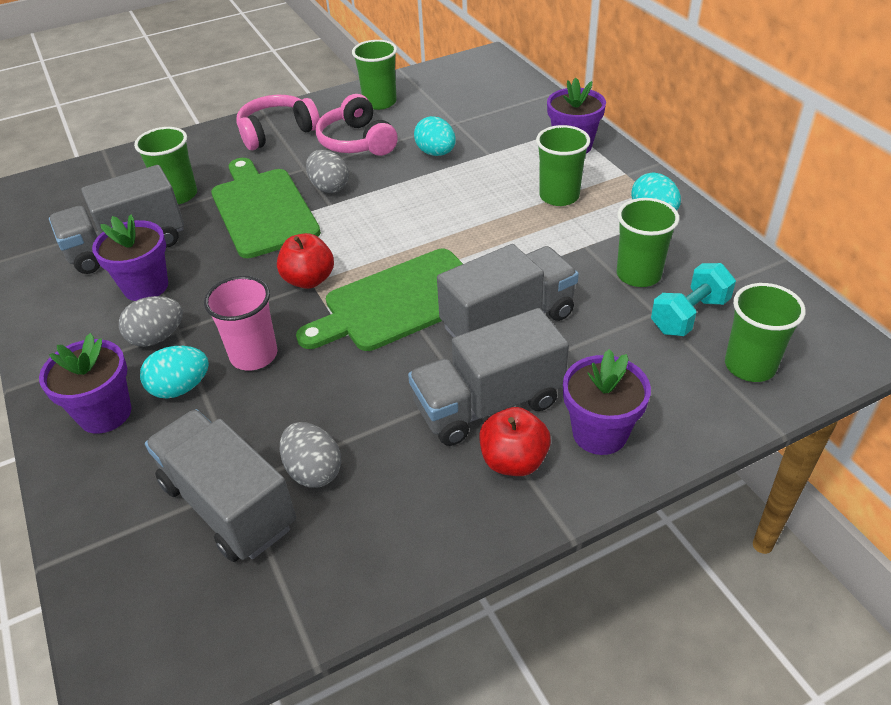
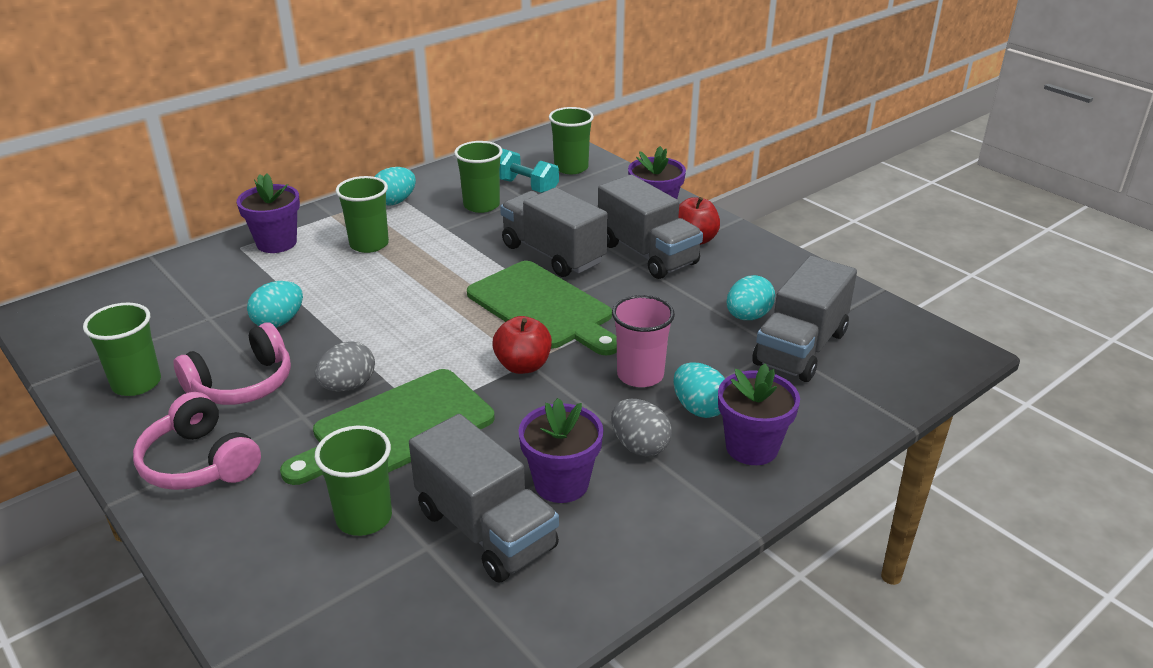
camera: 105 degrees left, 10 degrees down
(313, 471) = (748, 316): grey egg -> turquoise egg

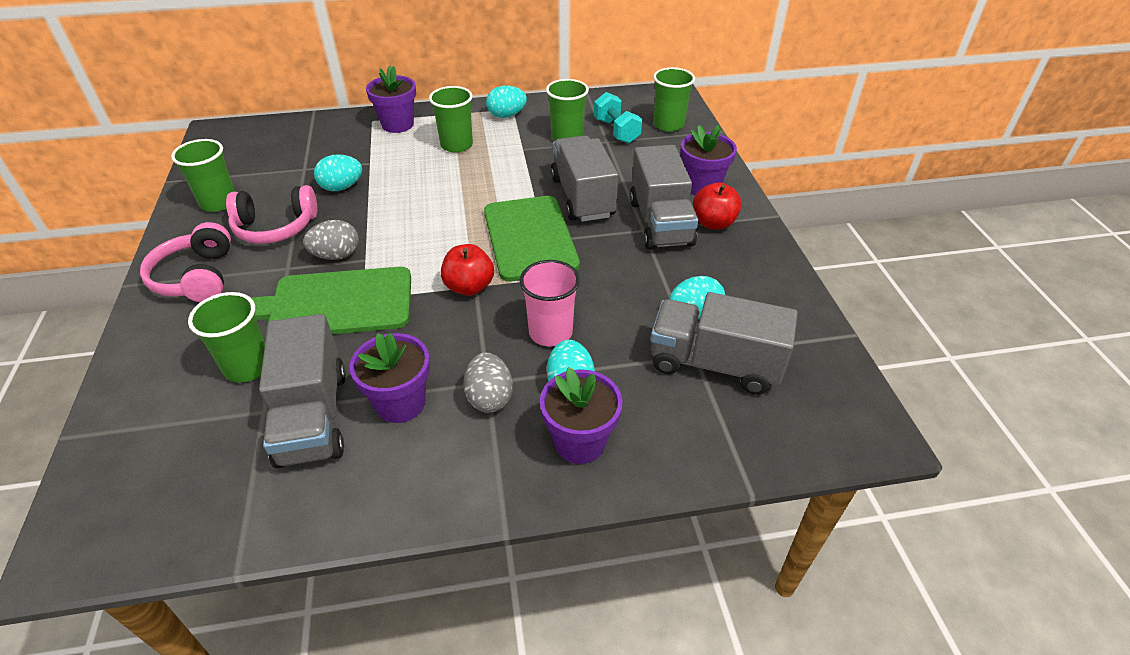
camera: 30 degrees right, 10 degrees up
(800, 348) = (714, 364): grey truck -> grey truck turned 45 degrees clockwise

